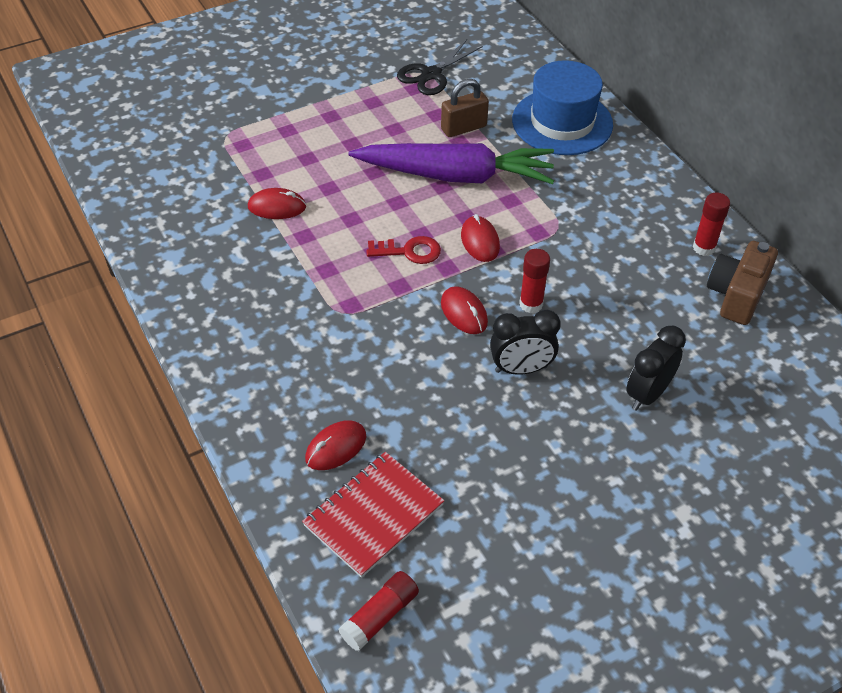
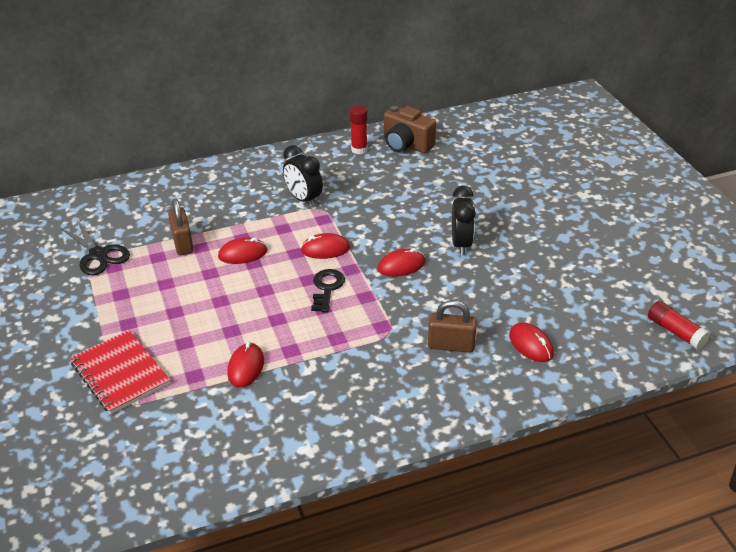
camera: 80 degrees left, 10 degrees down
(326, 369) = (451, 345): none -> brown padlock
(373, 515) = (592, 329): red notebook -> red notebook (120, 373)
(409, 251) = (327, 288): red key -> black key
(456, 175) = (243, 254): purple carrot -> red mouse
(531, 304) = (398, 232): red glue stick -> none
(562, 122) = (199, 191): blue hat -> none
(647, 394) = (488, 193): black clock -> black clock (303, 199)

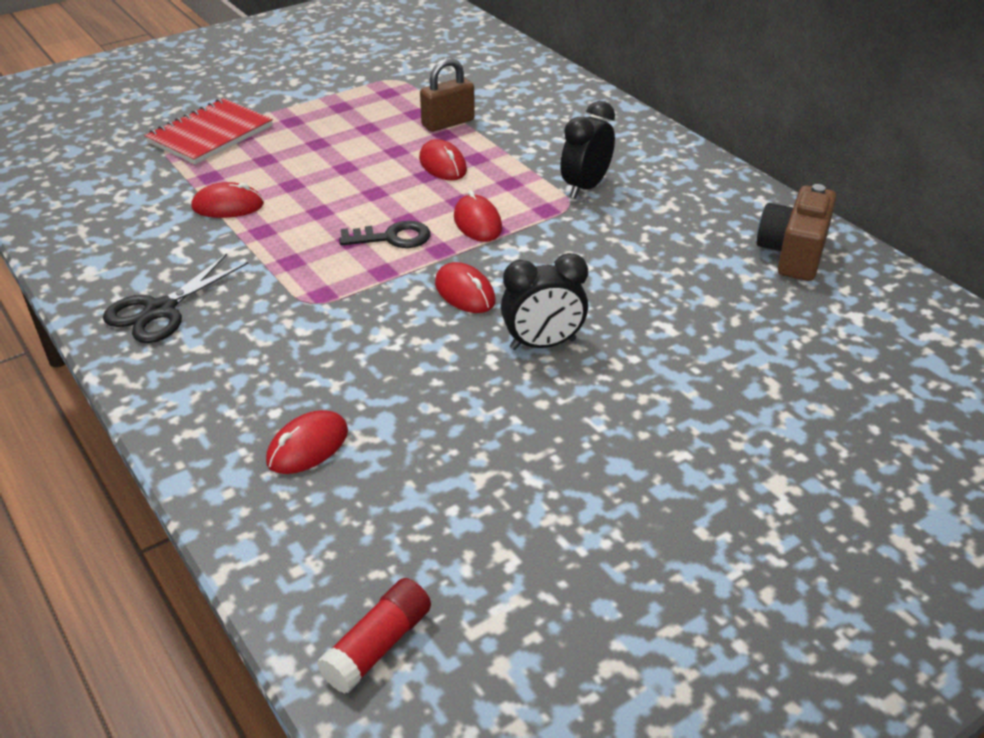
camera: 75 degrees right, 0 degrees up
(98, 255) = (406, 80): black scissors -> black scissors (160, 310)
(359, 150) = (744, 212): red glue stick -> none
(451, 345) = (292, 362): brown padlock -> none

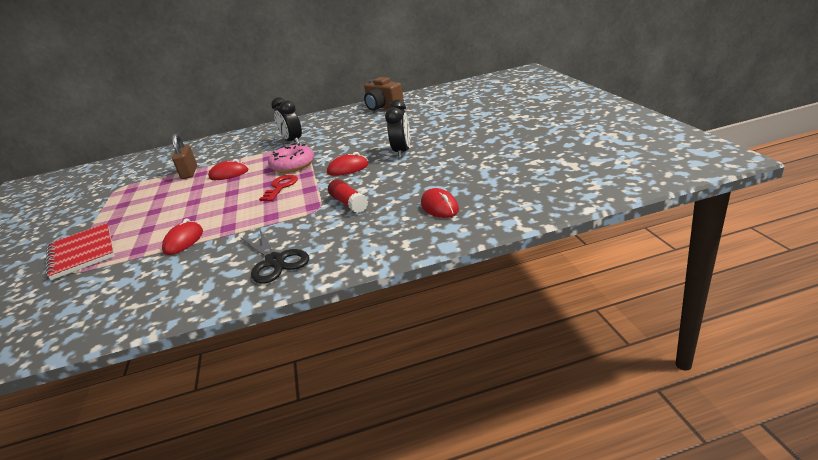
camera: 65 degrees left, 10 degrees down
(378, 646) = (581, 187): red glue stick -> red glue stick (349, 203)
(392, 238) = (281, 187): black key -> red key
(477, 223) = (293, 165): red mouse -> pink donut

